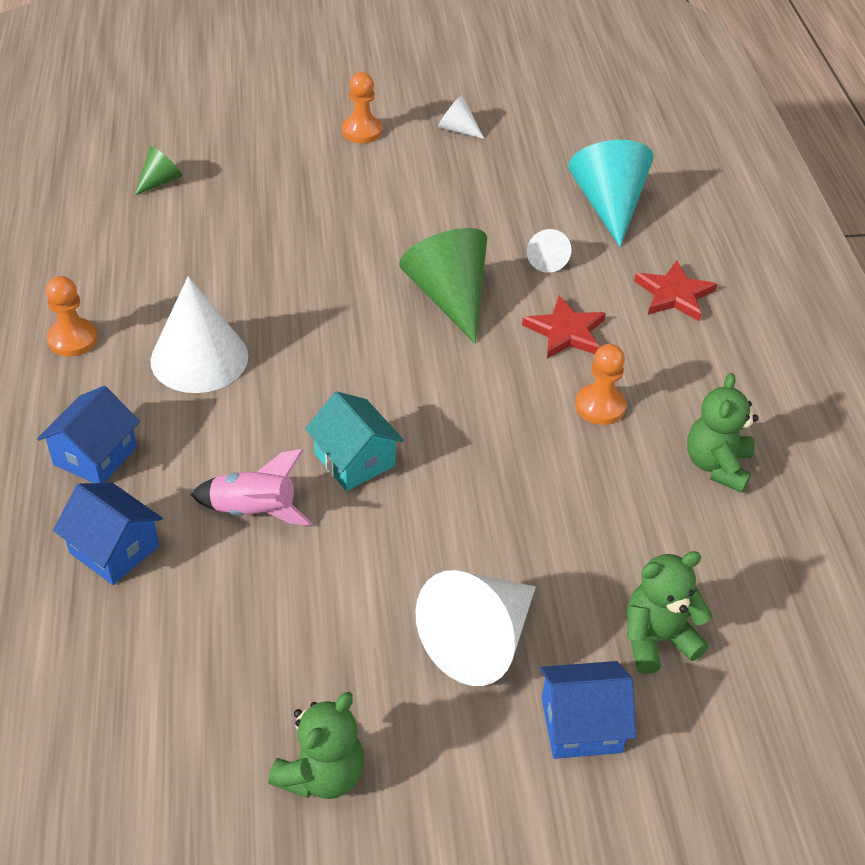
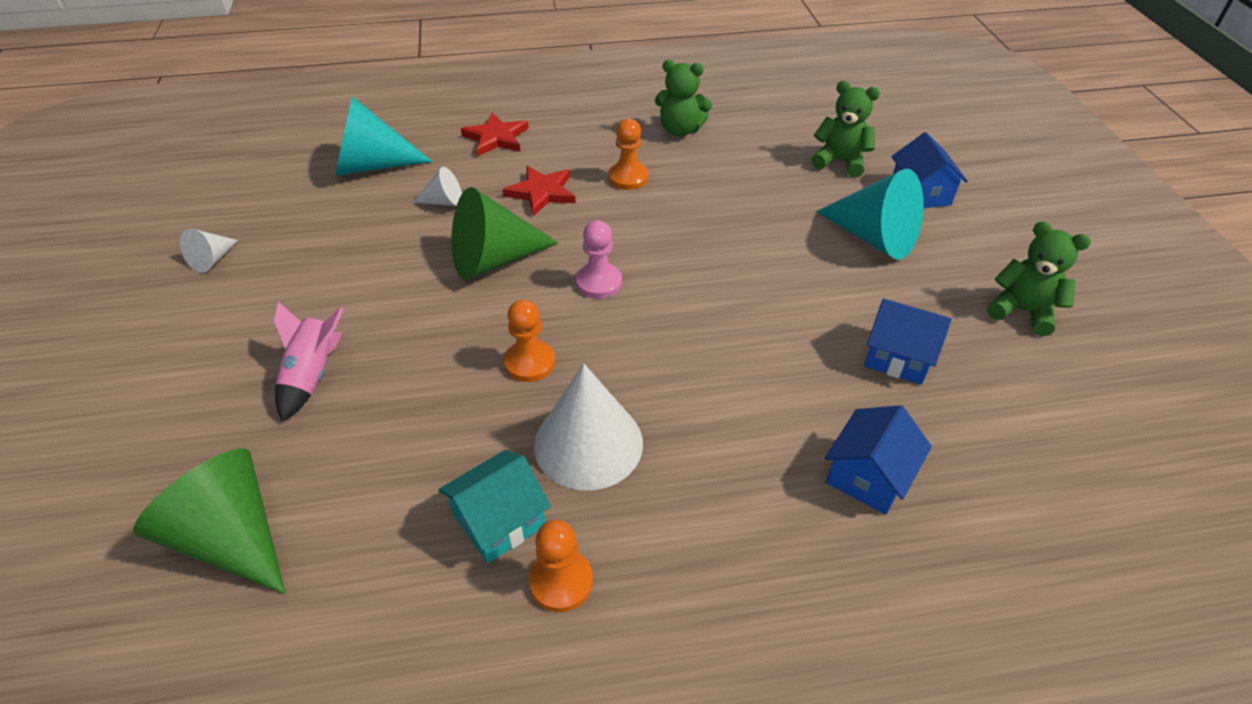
camera: 90 degrees left, 0 degrees up
(95, 456) = (750, 517): blue house -> blue house (898, 356)
(160, 181) = (232, 537): green cone -> green cone, size x2.00
(254, 510) = (789, 374): pink rocket -> pink rocket (312, 375)
(354, 460) = (713, 312): turquoise house -> turquoise house (499, 521)
(362, 131) = (186, 336): orange pawn -> orange pawn (530, 362)
(409, 373) = (599, 282): none -> pink pawn
(479, 640) = (873, 237): white cone -> turquoise cone
(657, 639) = (840, 161): green teddy bear -> green teddy bear turned 135 degrees clockwise

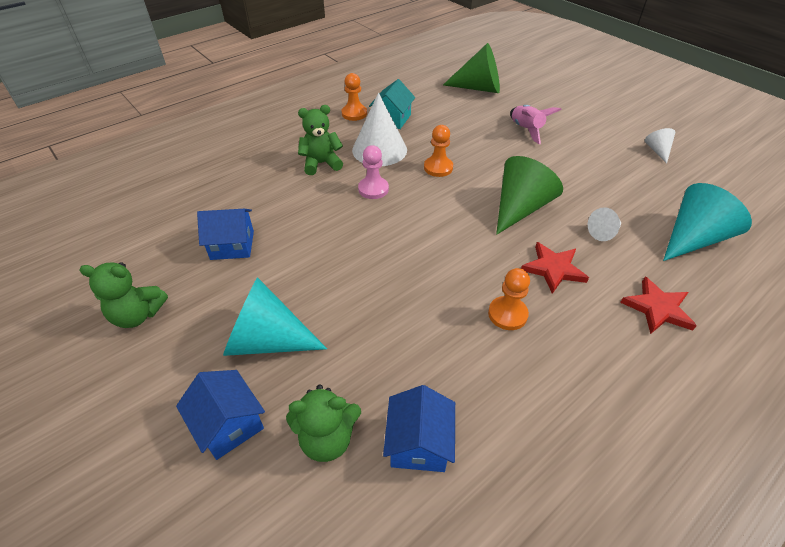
camera: 150 degrees right, 0 degrees up
(599, 282) = (444, 219): pink pawn -> pink pawn (373, 189)
(680, 130) = (520, 407): green teddy bear -> green teddy bear (321, 164)
(868, 476) = (240, 181): blue house -> blue house (419, 443)

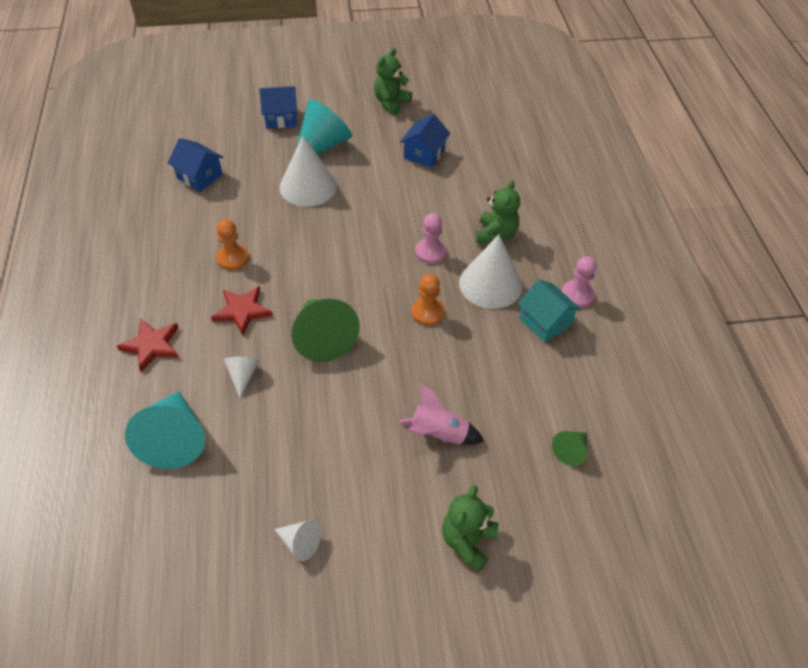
camera: 120 degrees right, 5 degrees up
(327, 439) = (237, 146): green teddy bear -> green teddy bear (467, 541)
(352, 313) = (308, 186): none -> white cone
(354, 113) = (577, 295): orange pawn -> pink pawn
(478, 88) = (570, 451): green cone -> green cone, size x0.50

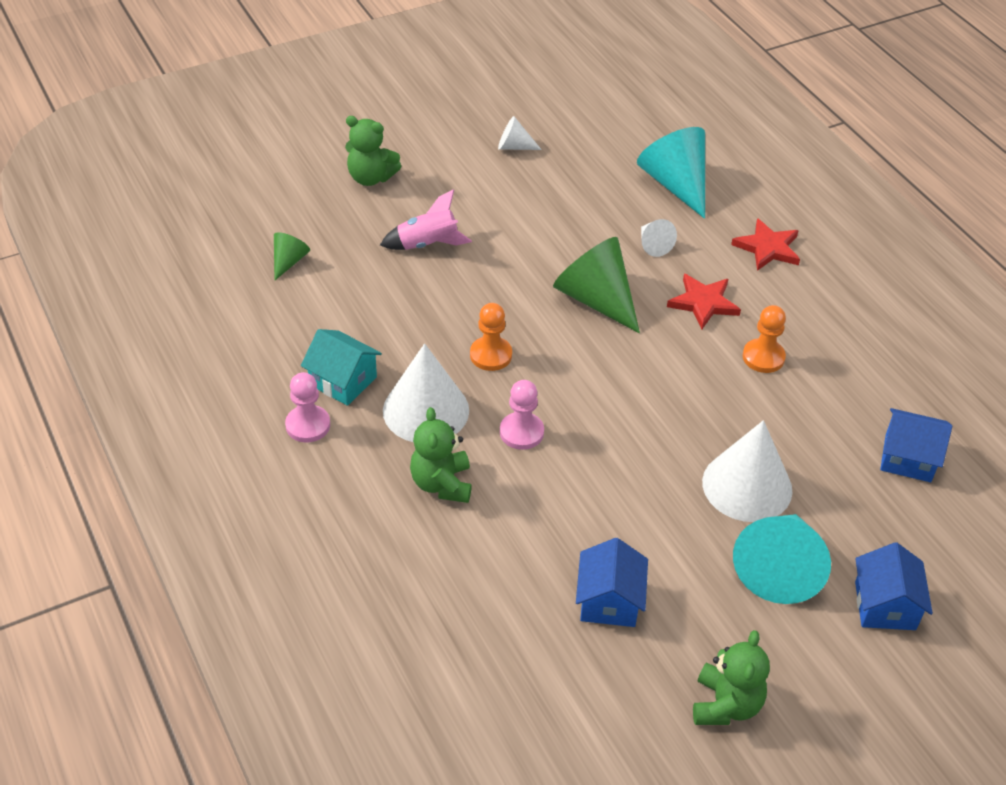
camera: 160 degrees right, 5 degrees down
(281, 118) = (885, 605): blue house -> blue house turned 60 degrees counterclockwise
(467, 541) = (371, 178): green teddy bear -> green teddy bear turned 105 degrees clockwise

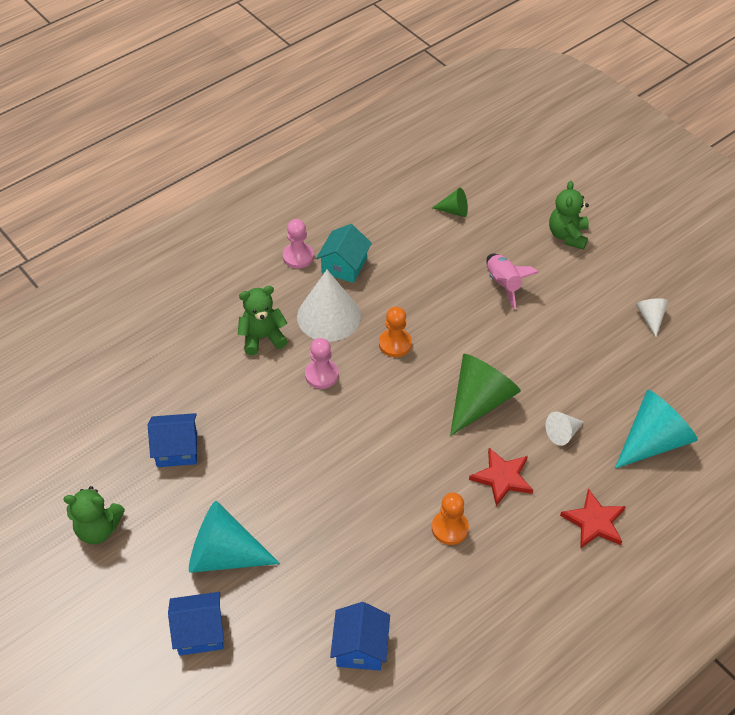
camera: 80 degrees right, 5 degrees up
(747, 486) = (302, 527): white cone -> none

